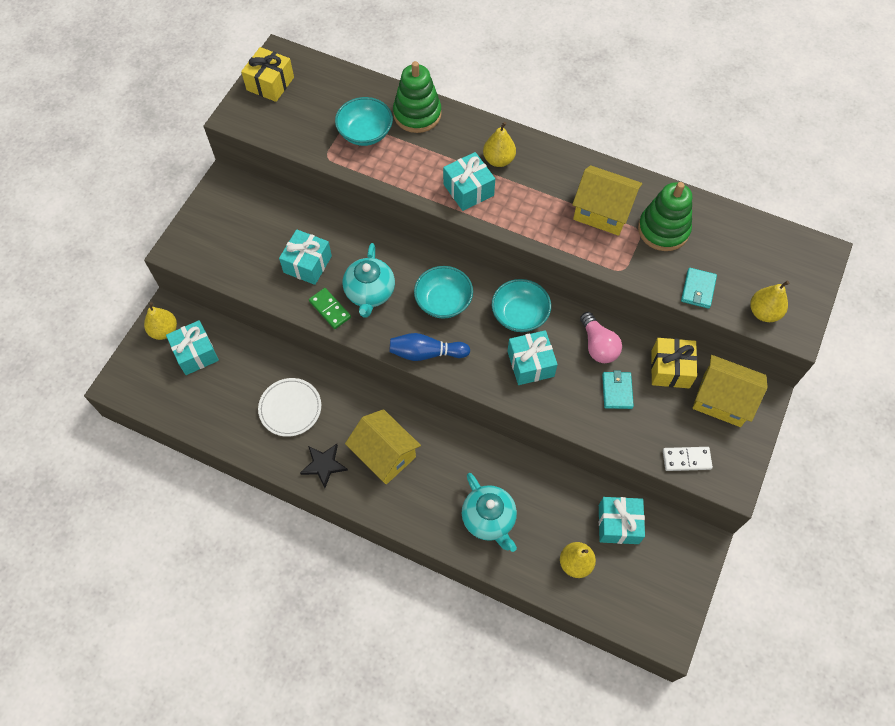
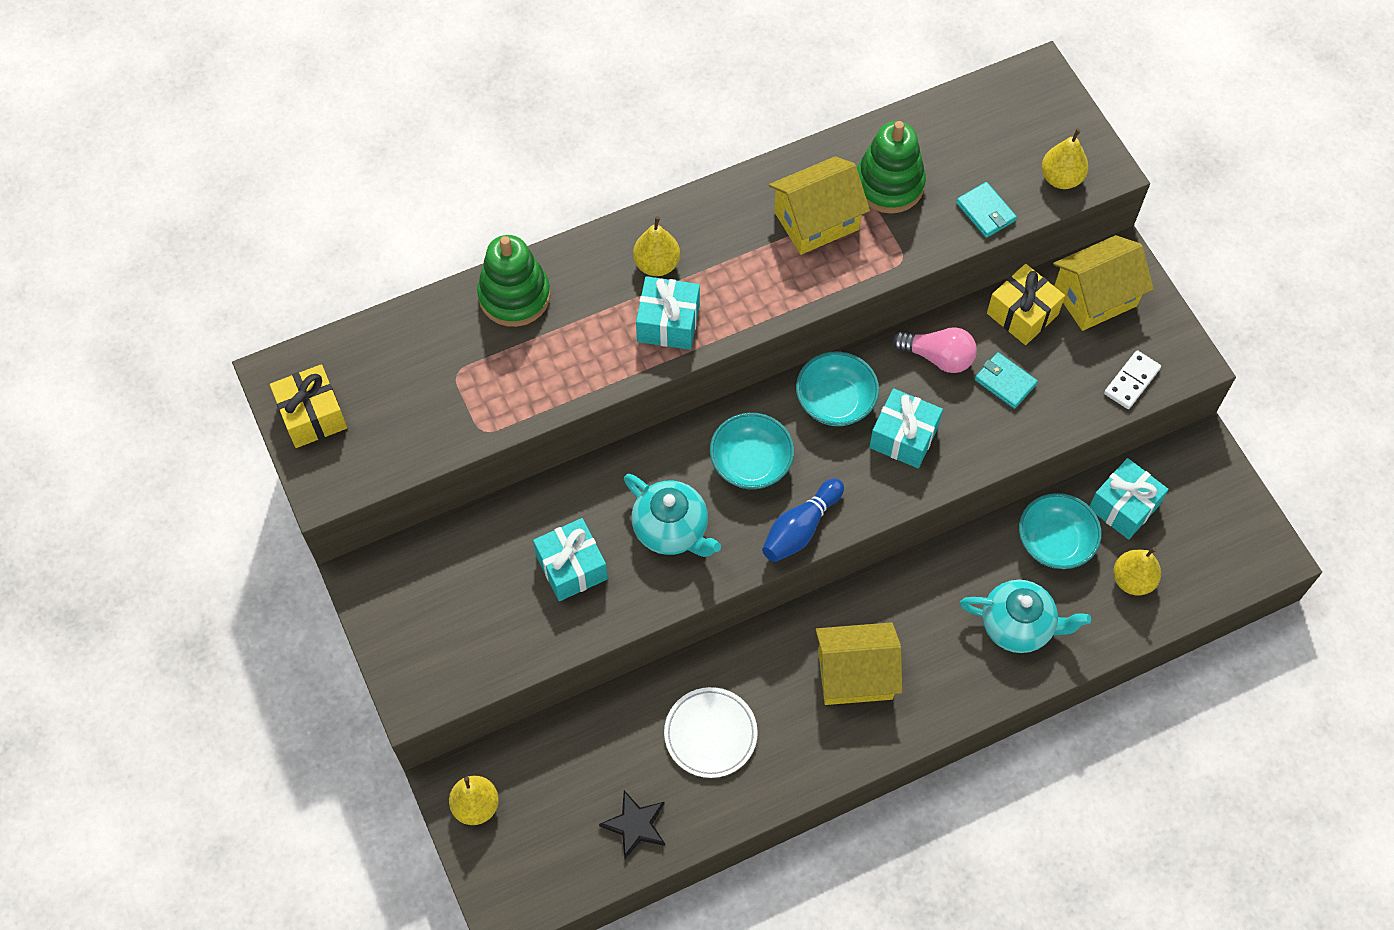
camera: 50 degrees left, 0 degrees up
(196, 353) = (542, 790): turquoise gift -> none
(324, 465) = (814, 748): black star -> black star (635, 825)
(330, 309) = (655, 586): green domino -> none
(365, 133) = (488, 367): turquoise bowl -> turquoise bowl (1055, 542)

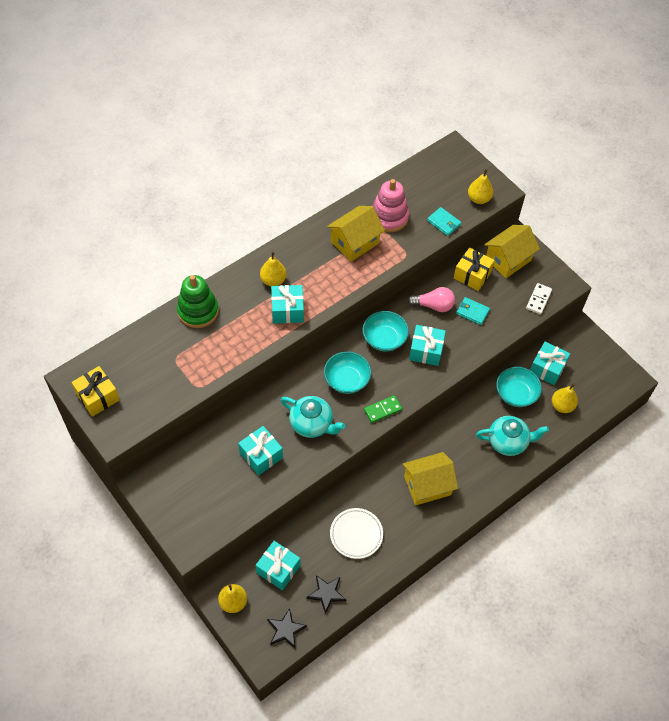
camera: 15 degrees left, 5 degrees down
(552, 872) = (286, 630): none -> black star
(564, 766) = (278, 569): none -> turquoise gift
(800, 528) = (382, 410): blue bowling pin -> green domino
(889, 184) = (389, 217): green stacking toy -> pink stacking toy

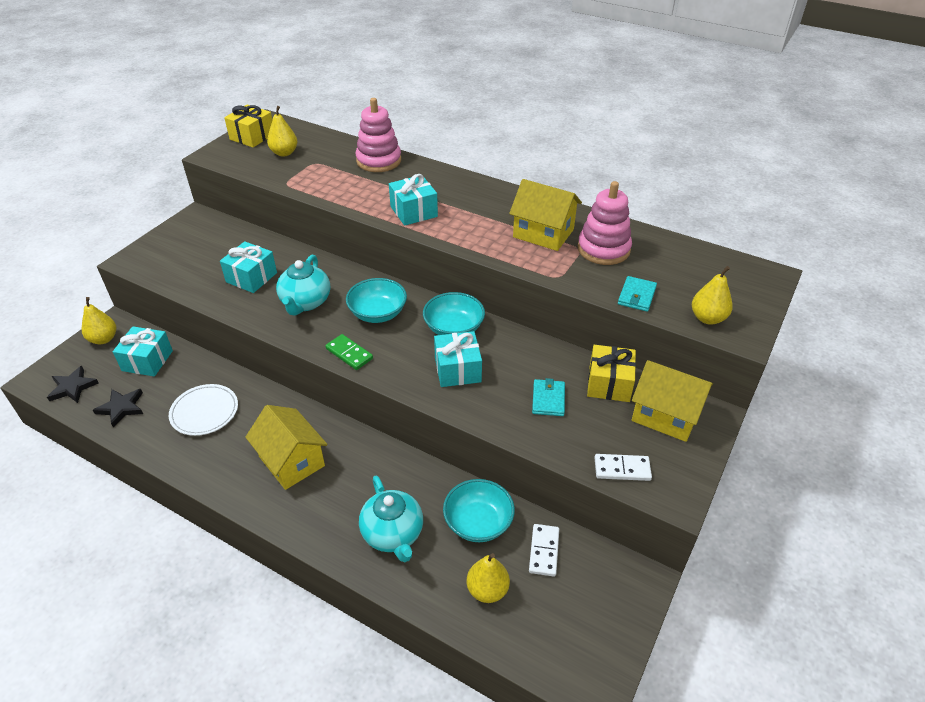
camera: 70 degrees right, 15 degrees down
(198, 311) = (379, 161): green stacking toy -> pink stacking toy
(273, 280) = (447, 193): yellow pear -> yellow pear (284, 153)
(433, 305) = (532, 359): pink light bulb -> none
(547, 368) = (544, 551): turquoise gift -> white domino

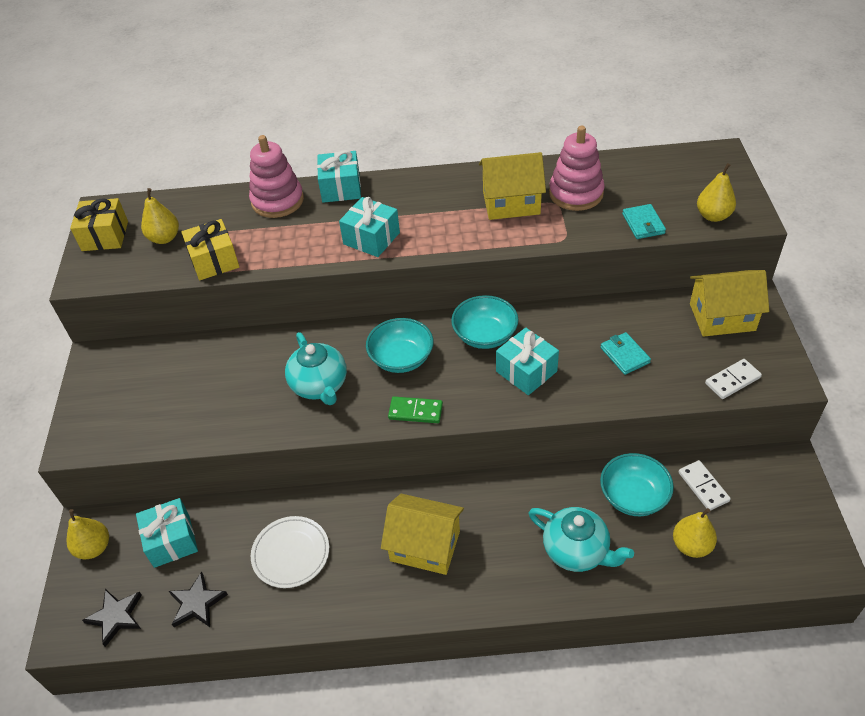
camera: 30 degrees left, 5 degrees up
(251, 277) = (235, 390): turquoise gift -> turquoise gift (341, 188)
(609, 384) = (657, 314): yellow gift -> yellow gift (214, 261)

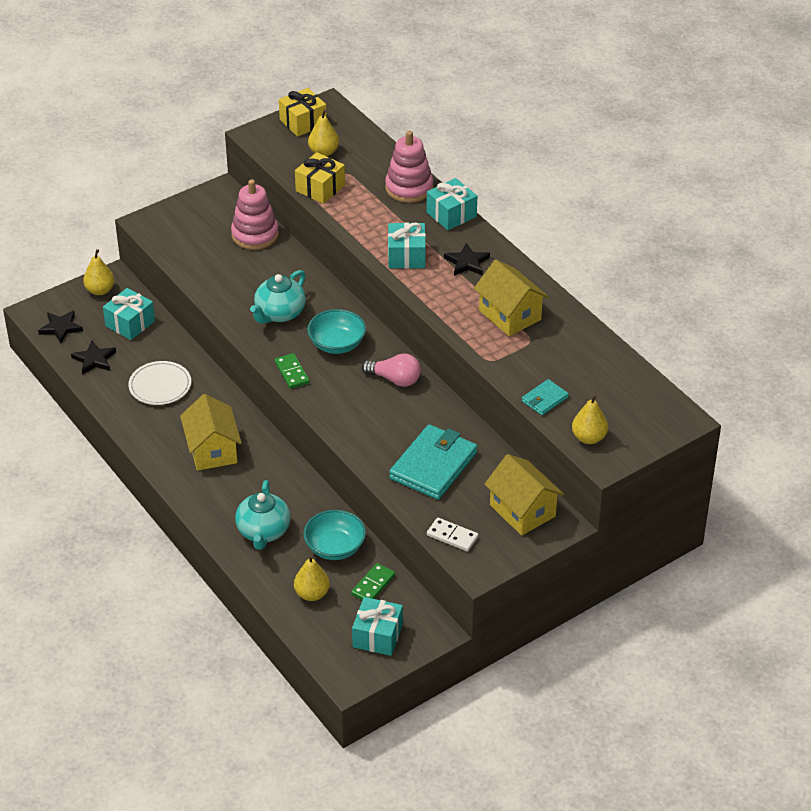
camera: 55 degrees right, 5 degrees down
(416, 203) = (467, 262): none -> black star
(485, 335) = (395, 379): turquoise bowl -> pink light bulb
(526, 371) = (374, 416): turquoise gift -> turquoise gift (377, 636)
(576, 193) = (552, 348): pink stacking toy -> pink stacking toy (255, 235)
(624, 355) = (433, 465): turquoise wallet -> turquoise wallet, size x2.02
(703, 486) = (373, 585): white domino -> green domino

